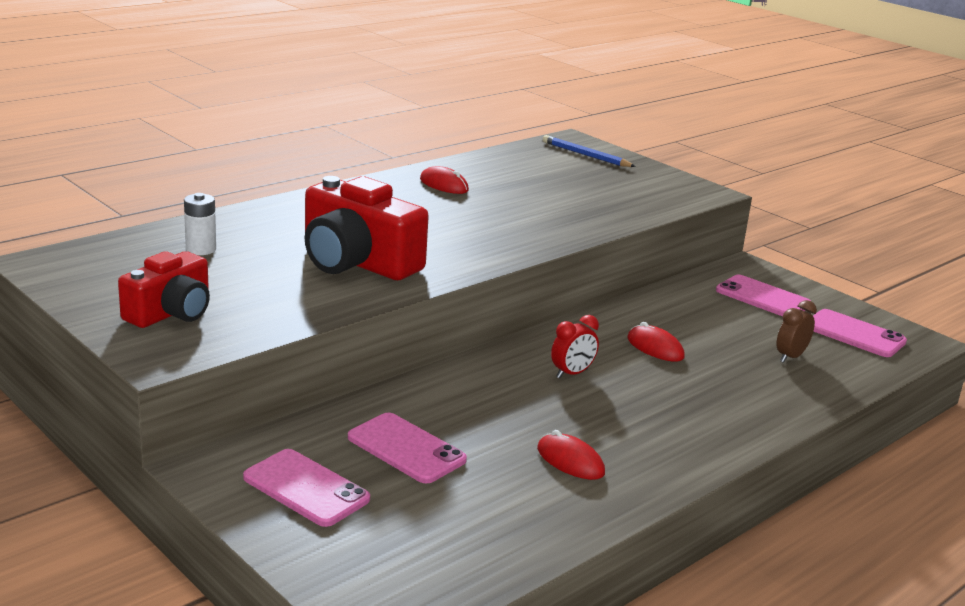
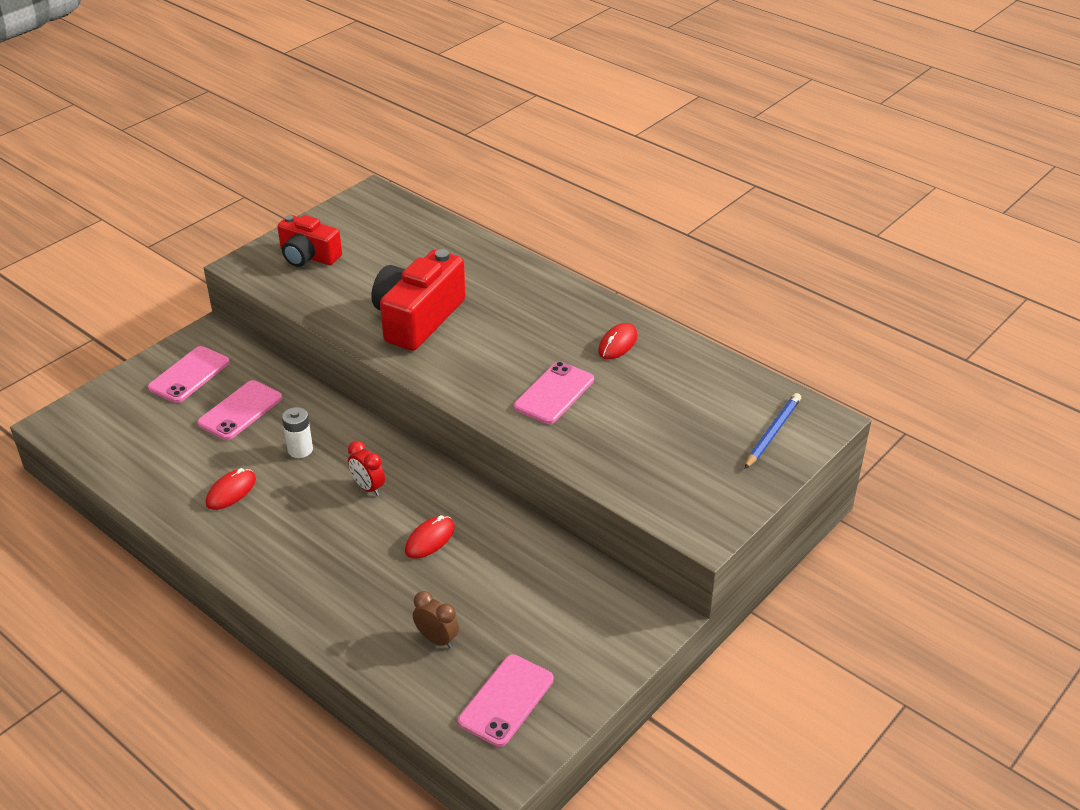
camera: 85 degrees right, 15 degrees up
(201, 249) = (416, 247): white battery -> white battery (300, 450)
(763, 298) = (574, 627): pink phone -> pink phone (554, 393)

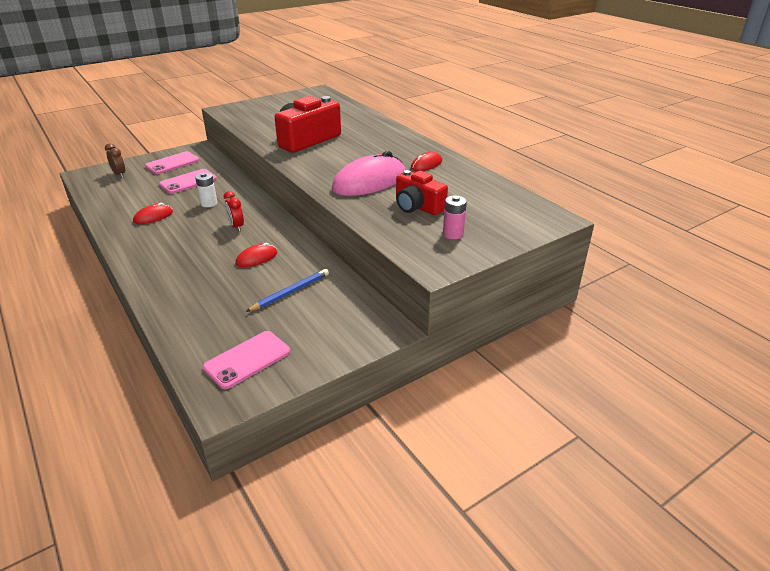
camera: 15 degrees right, 5 degrees down
(308, 256) = (262, 109): red camera -> red camera (417, 206)
(437, 639) = (223, 313): brown clock -> brown clock (119, 174)
(554, 393) = (369, 182): pink phone -> pink mouse
(705, 471) = (453, 234): none -> pink battery
(772, 433) = (514, 220): blue pencil -> blue pencil (290, 292)

